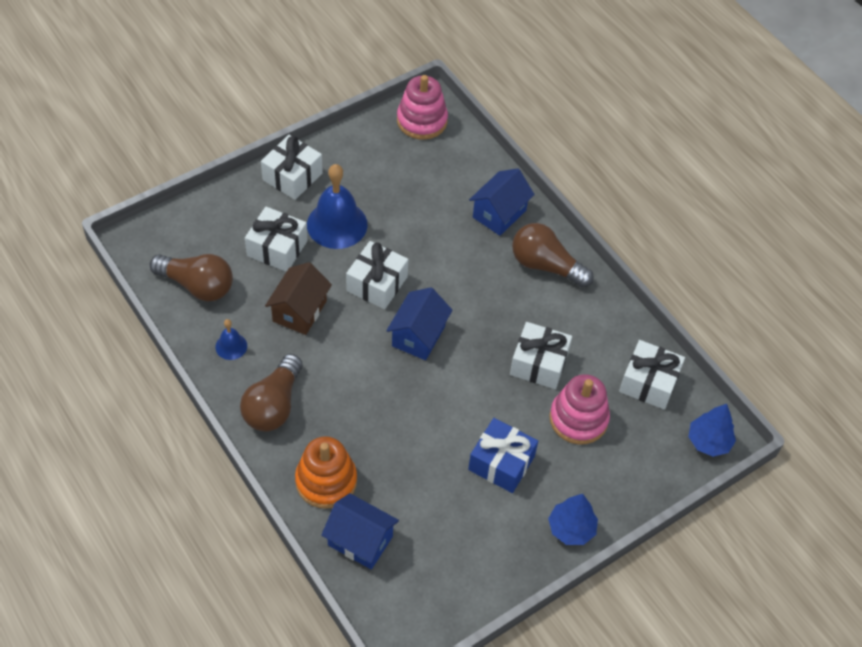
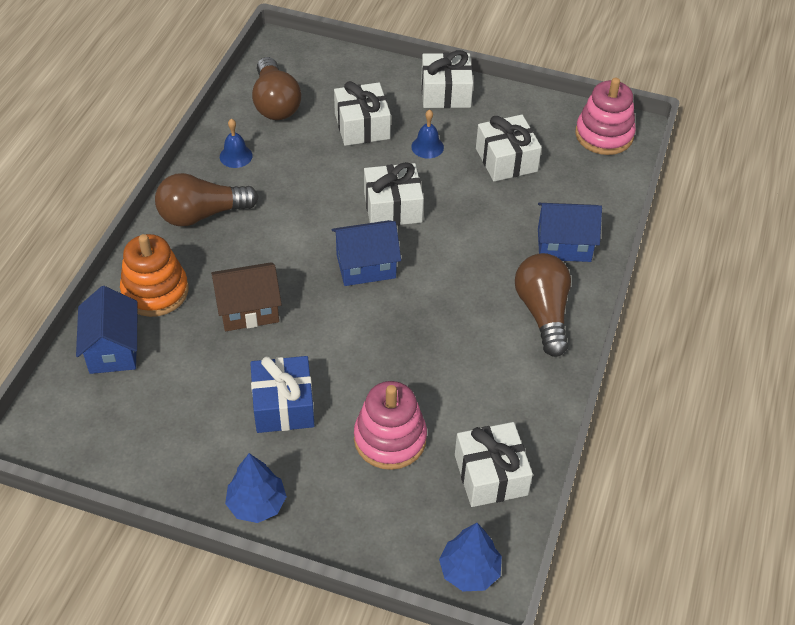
camera: 55 degrees right, 5 degrees down
(299, 311) = (312, 176): brown house -> brown house (248, 310)
(337, 224) = (427, 147): blue bell -> blue bell, size x0.49
(539, 364) = (423, 371): white gift -> white gift (506, 160)

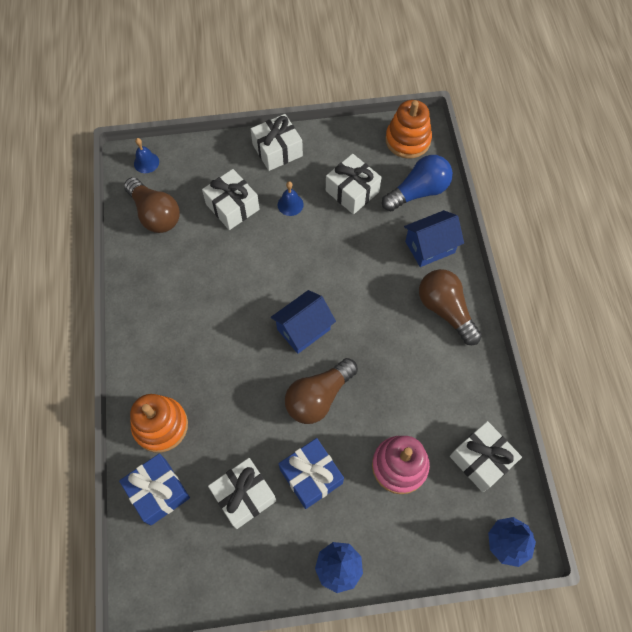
camera: 25 degrees left, 15 degrees up
(113, 349) = (158, 492): blue house -> blue gift
(202, 214) = (156, 340): brown light bulb -> brown light bulb (318, 397)
(236, 156) = (152, 276): blue bell -> blue bell (146, 162)
(248, 310) = (240, 407): brown house -> none
(392, 207) = (294, 269): white gift -> white gift (244, 496)
(585, 188) = (418, 192): none -> blue light bulb
(604, 135) = (407, 140): pink stacking toy -> orange stacking toy

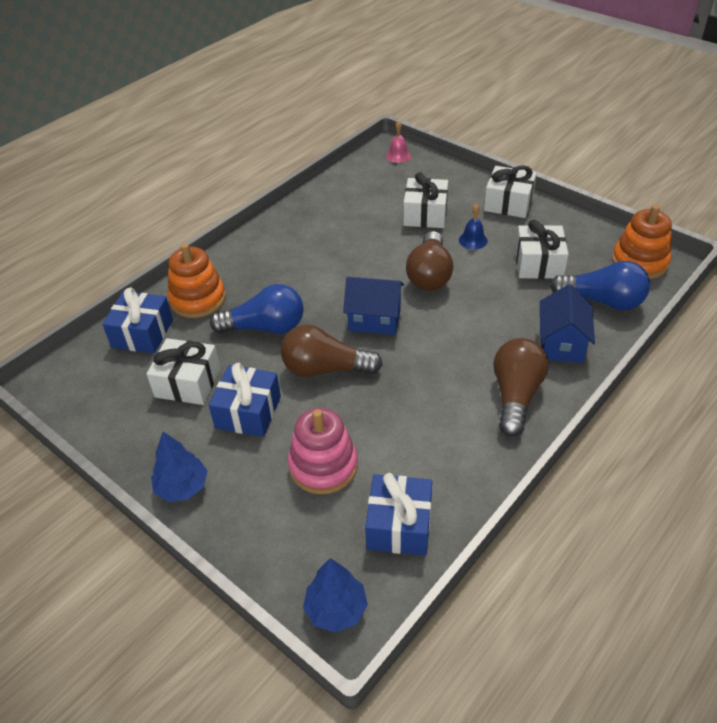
camera: 50 degrees right, 20 degrees down
(146, 162) = (398, 155): blue bell -> pink bell
(155, 214) = (364, 186): brown light bulb -> brown light bulb (429, 275)
(240, 403) = (265, 327): none -> blue light bulb
(430, 247) = (561, 343): blue house -> blue house turned 75 degrees clockwise
(481, 460) = (399, 525): white gift -> blue gift

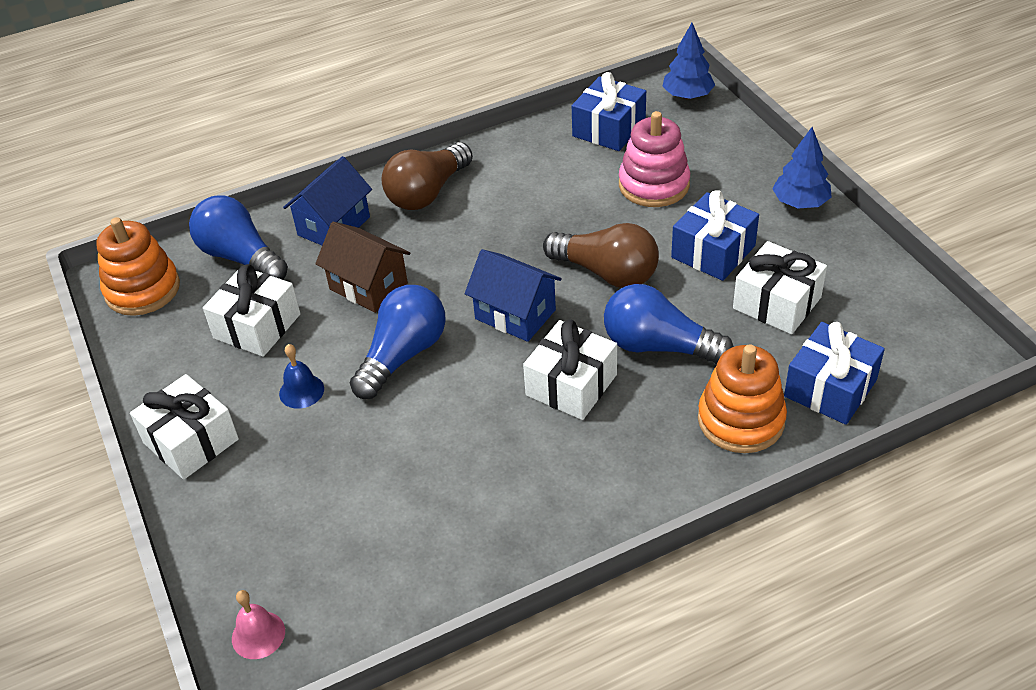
camera: 155 degrees left, 0 degrees up
(425, 214) = (326, 464): white gift -> white gift (571, 385)
(429, 275) = (403, 355): brown light bulb -> blue light bulb
(491, 308) = (368, 286): none -> brown house

